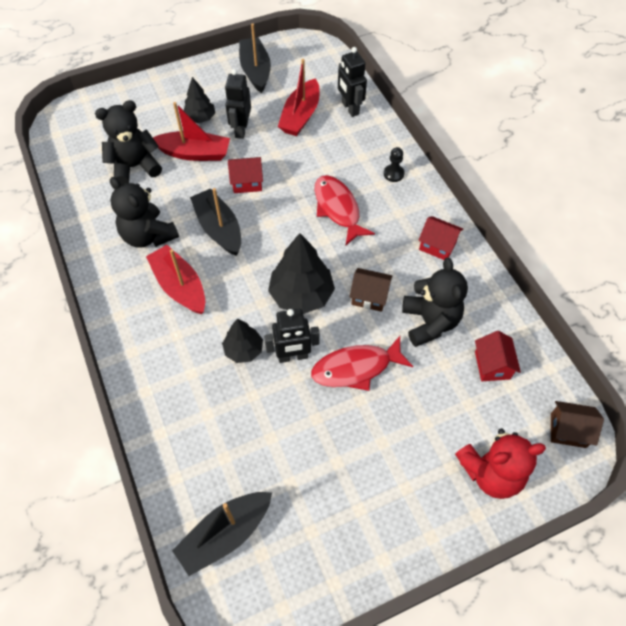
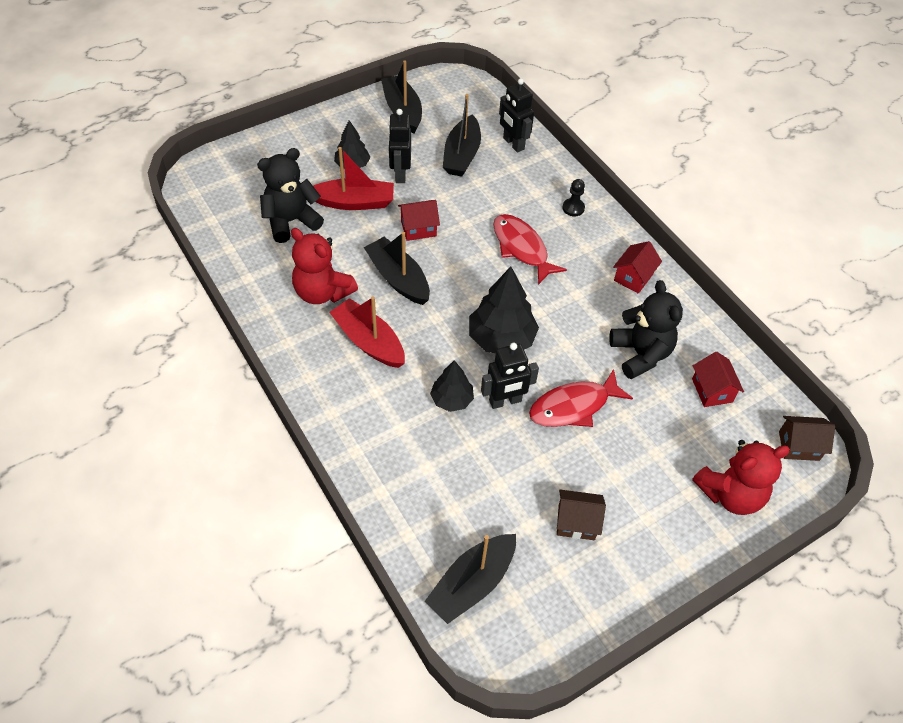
camera: 10 degrees left, 5 degrees down
(148, 236) = (322, 292): black teddy bear -> red teddy bear
(300, 116) = (462, 155): red boat -> black boat
(369, 296) = (573, 334): brown house -> brown house (576, 522)
(437, 246) = (633, 277): red house -> red house turned 75 degrees counterclockwise

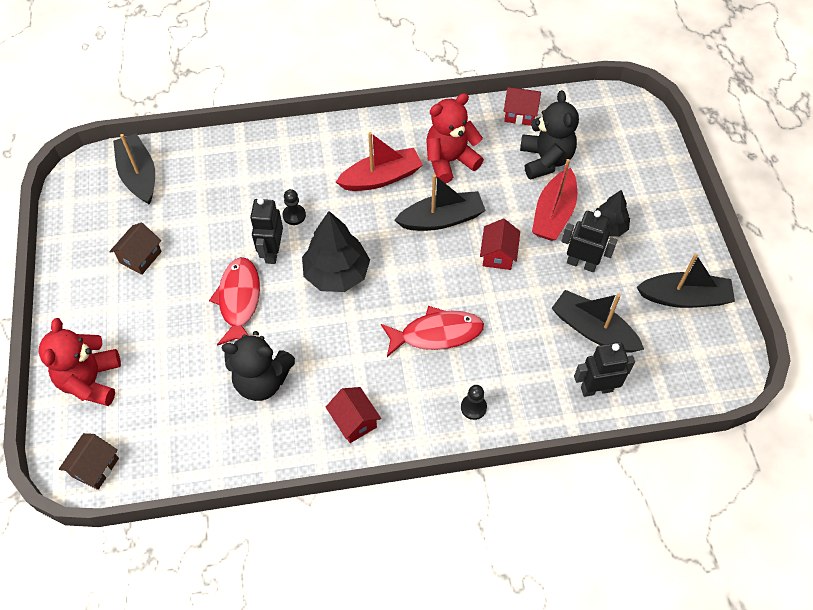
camera: 115 degrees right, 5 degrees up
(452, 399) = (294, 215): black tree -> black pawn
(712, 390) = (191, 423): red house -> red house (520, 114)

